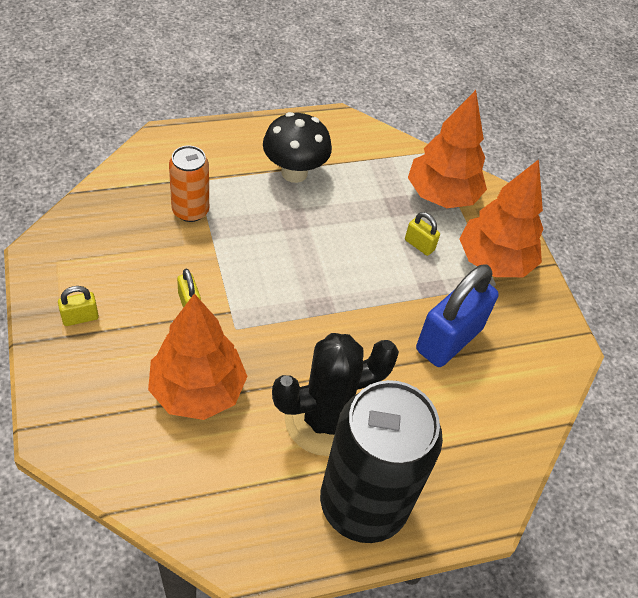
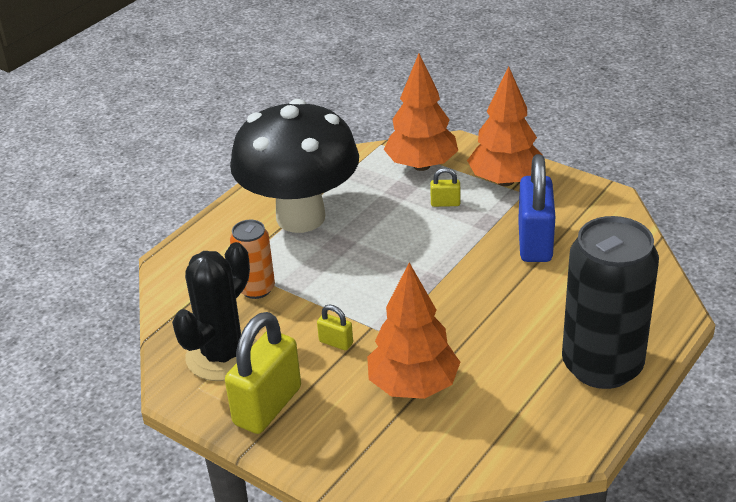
camera: 30 degrees left, 15 degrees down
(80, 317) = (267, 406): yellow padlock -> yellow padlock, size x2.24
(294, 173) = (300, 217): black mushroom -> black mushroom, size x1.88
(324, 420) = (517, 340): black cactus -> black cactus (223, 355)

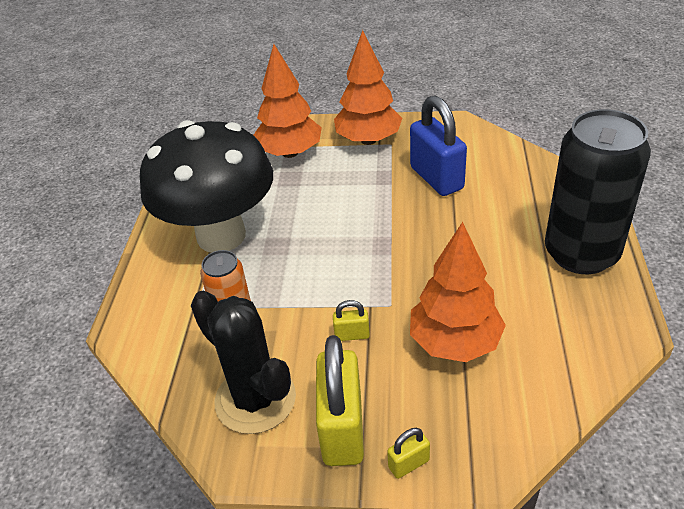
camera: 30 degrees left, 5 degrees up
(223, 355) = (255, 399): black cactus -> black cactus turned 45 degrees counterclockwise
(445, 203) = (337, 175): yellow padlock -> yellow padlock (408, 464)

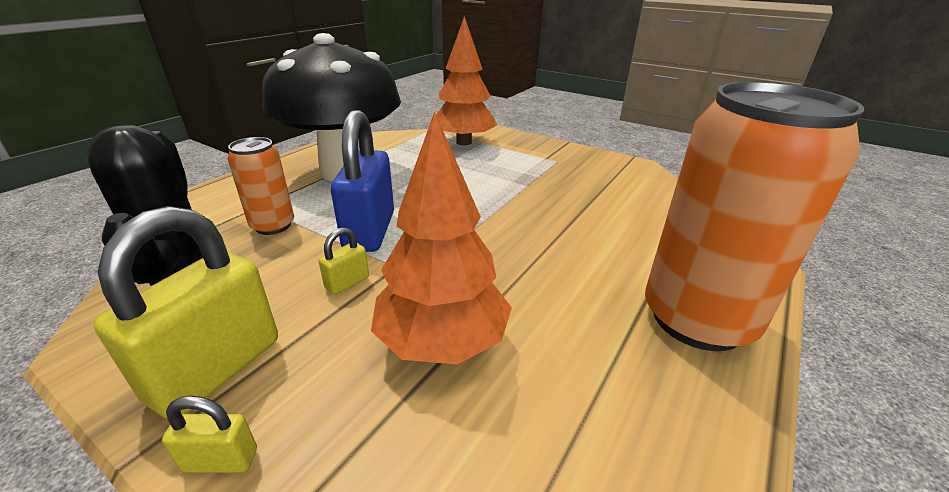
camera: 25 degrees right, 10 degrees down
(352, 335) = (347, 283): yellow padlock -> yellow padlock turned 75 degrees counterclockwise
(368, 140) = (539, 153): orange tree -> none
(436, 178) = (576, 195): blue padlock -> blue padlock (369, 231)
(581, 253) = (697, 319): black can -> orange can

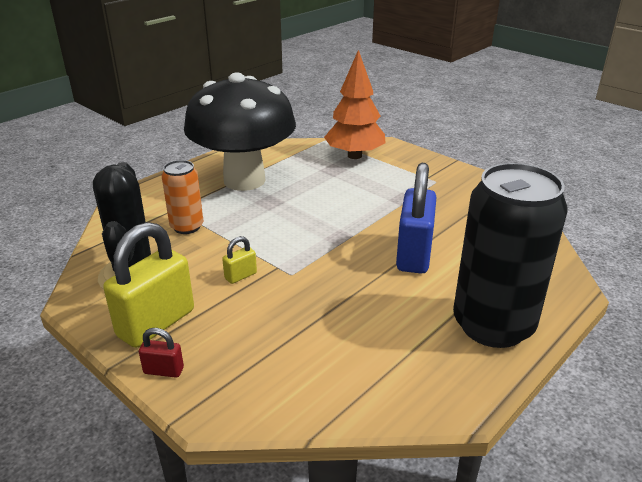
camera: 10 degrees right, 0 degrees up
(221, 460) = (163, 370): yellow padlock -> red padlock
(369, 231) = (260, 237): blue padlock -> blue padlock (413, 255)
(442, 342) = (302, 322): orange tree -> none
(697, 319) = (493, 325): orange can -> black can

